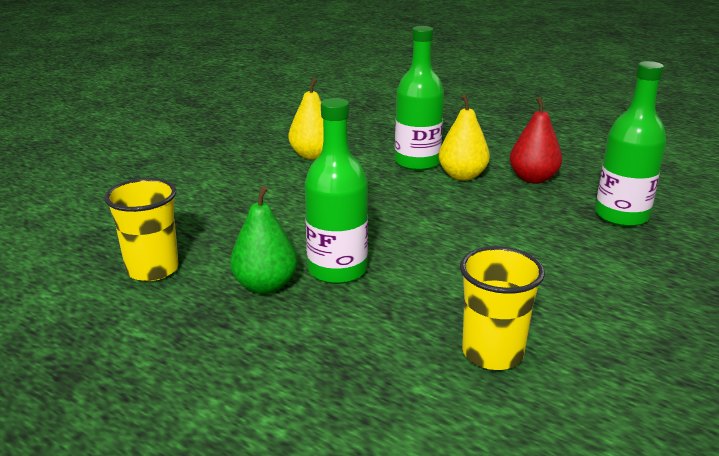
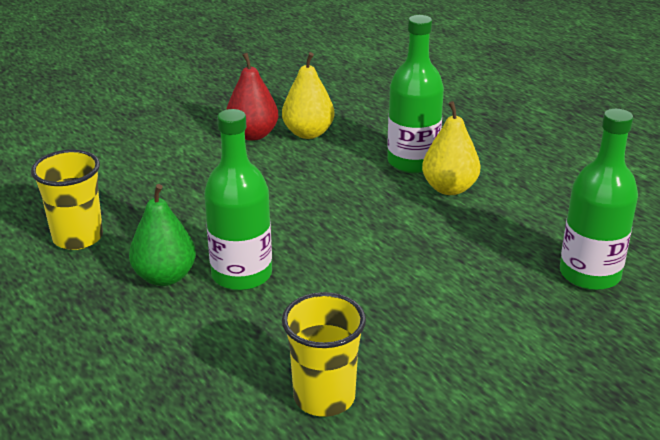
camera: 20 degrees right, 5 degrees up
(533, 179) = (527, 207): red pear -> red pear (253, 135)

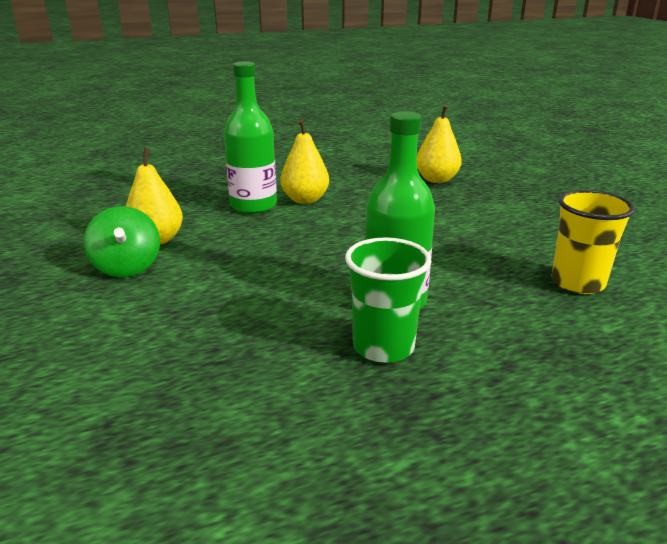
camera: 75 degrees left, 5 degrees down
(78, 237) = (266, 411): yellow cup -> none
(165, 277) = (383, 347): green pear -> green cup
(253, 135) = (127, 267): red pear -> green spinning top
(589, 274) = (436, 180): green bottle -> yellow pear

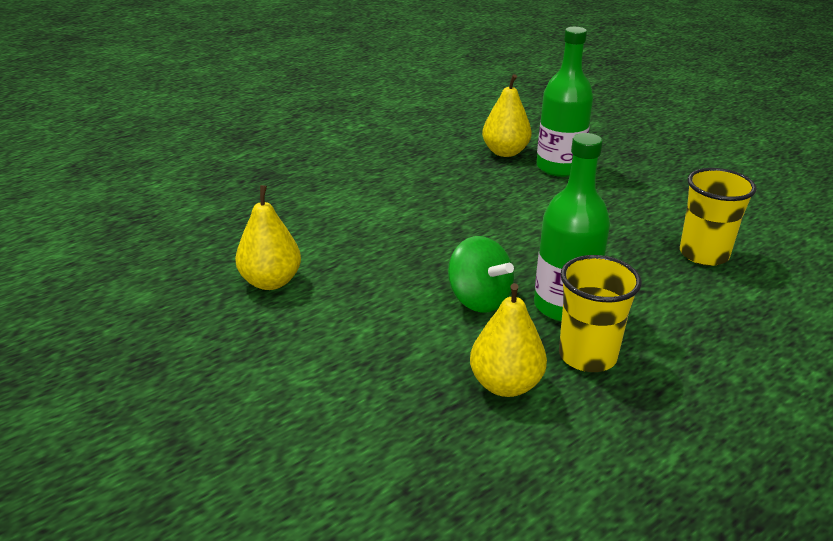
camera: 20 degrees left, 5 degrees up
(127, 267) = (269, 322): green spinning top -> green spinning top (479, 299)
(253, 206) = (340, 218): green bottle -> green bottle (559, 167)
(305, 200) = (389, 200): yellow pear -> yellow pear (505, 385)
(383, 347) = (587, 356): green cup -> yellow cup

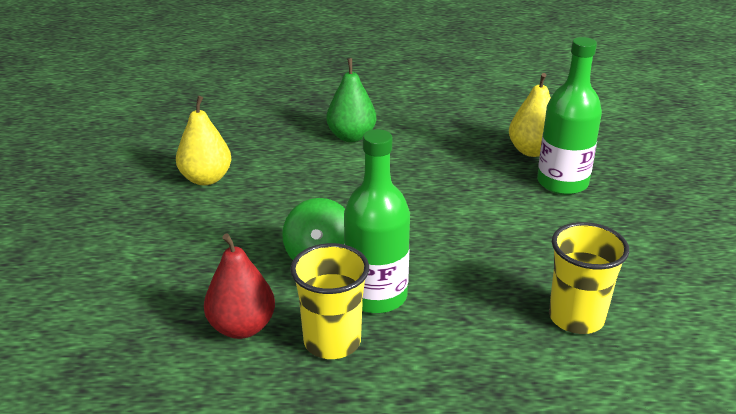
camera: 40 degrees right, 0 degrees up
(349, 193) = (351, 137): none -> green pear
(505, 385) = (242, 327): yellow pear -> red pear

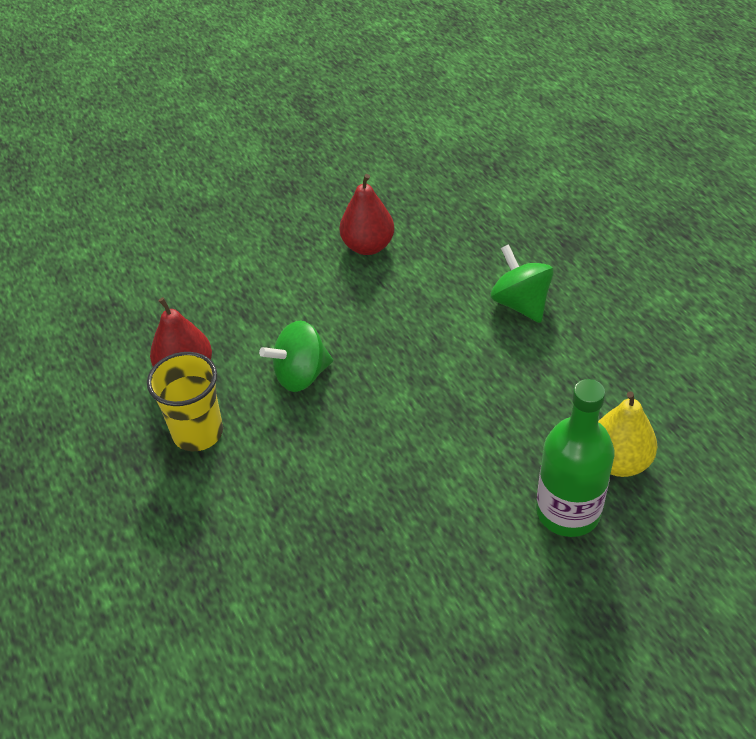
camera: 65 degrees right, 15 degrees up
(206, 179) = (368, 246): yellow pear -> red pear
(351, 137) = (520, 304): green pear -> green spinning top
(376, 296) = (271, 435): green bottle -> none
(576, 318) = (324, 595): yellow cup -> none

